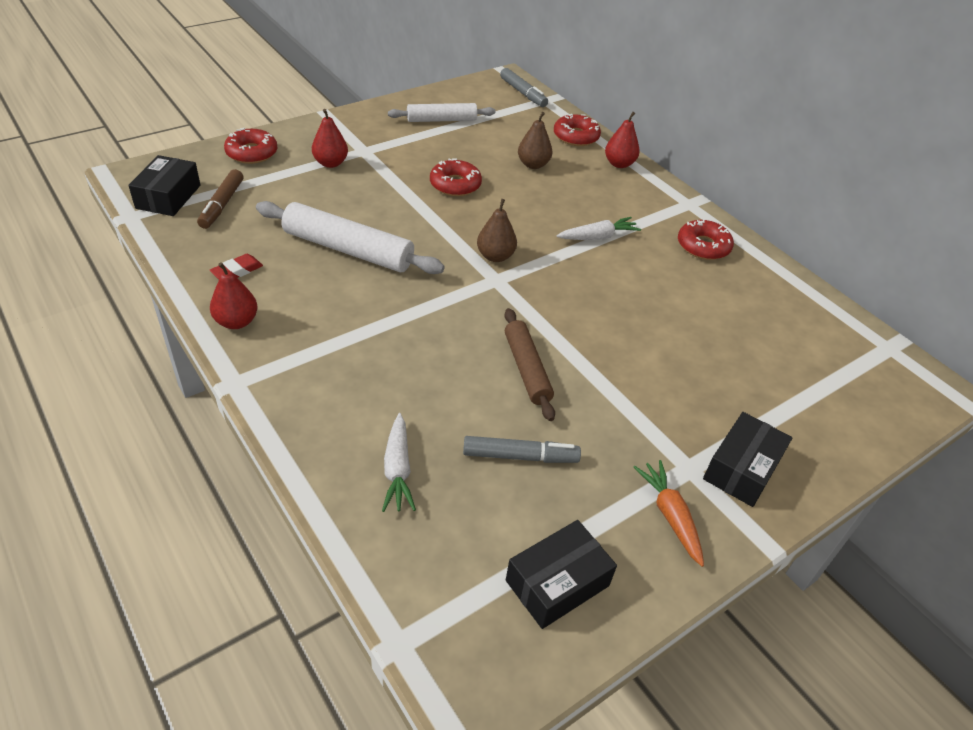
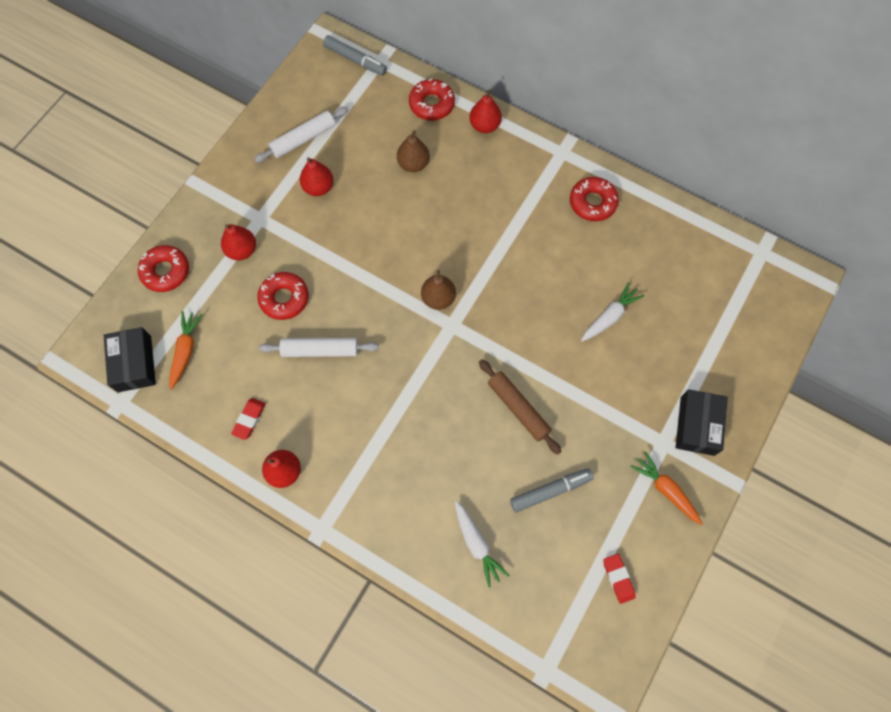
camera: 20 degrees left, 25 degrees up
(222, 205) = (185, 350): brown marker -> orange carrot
(348, 249) = (320, 350): white rolling pin -> white rolling pin, size x0.64
(432, 150) = (318, 187): none -> red pear
(455, 184) = (362, 225): red donut -> red donut (284, 298)
(557, 583) = (618, 578): black box -> red eraser
(598, 237) = (507, 233): white carrot -> white carrot (610, 316)

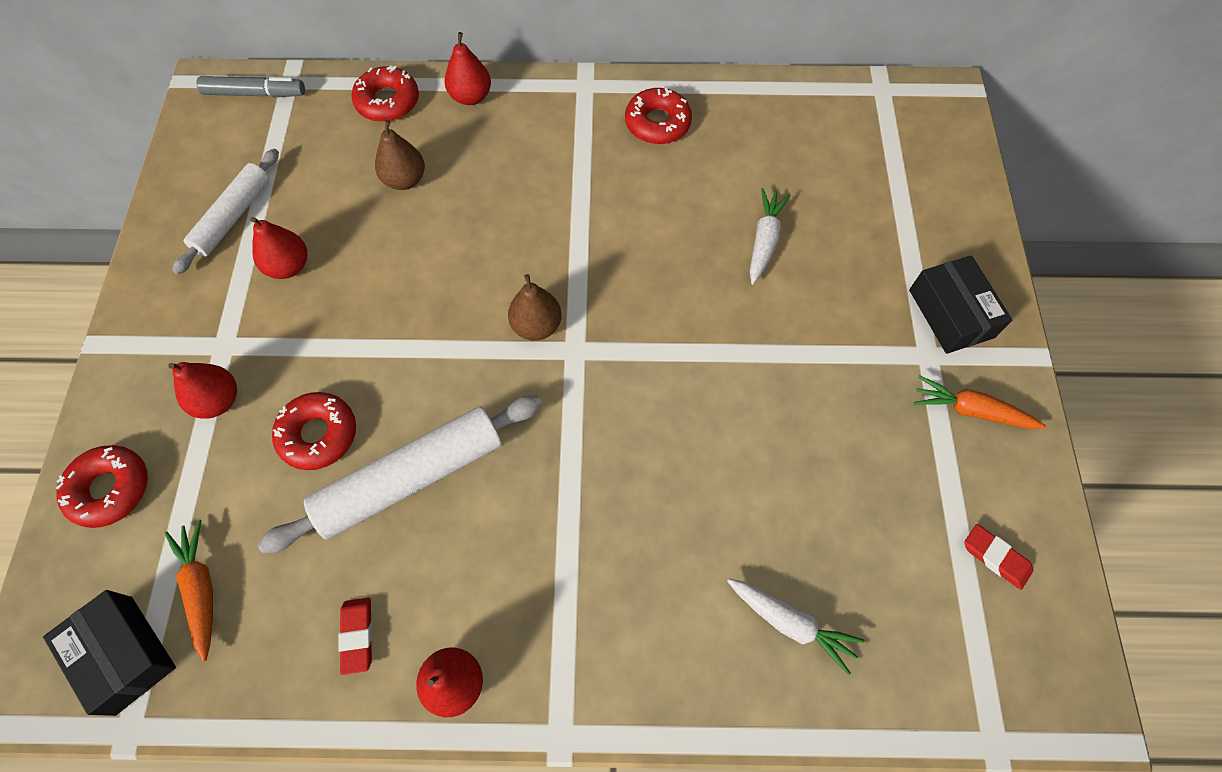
camera: 30 degrees left, 5 degrees down
(320, 350) = (411, 477): white rolling pin -> white rolling pin, size x1.56
(518, 408) = (727, 409): brown rolling pin -> none
(550, 491) = (837, 493): grey marker -> none

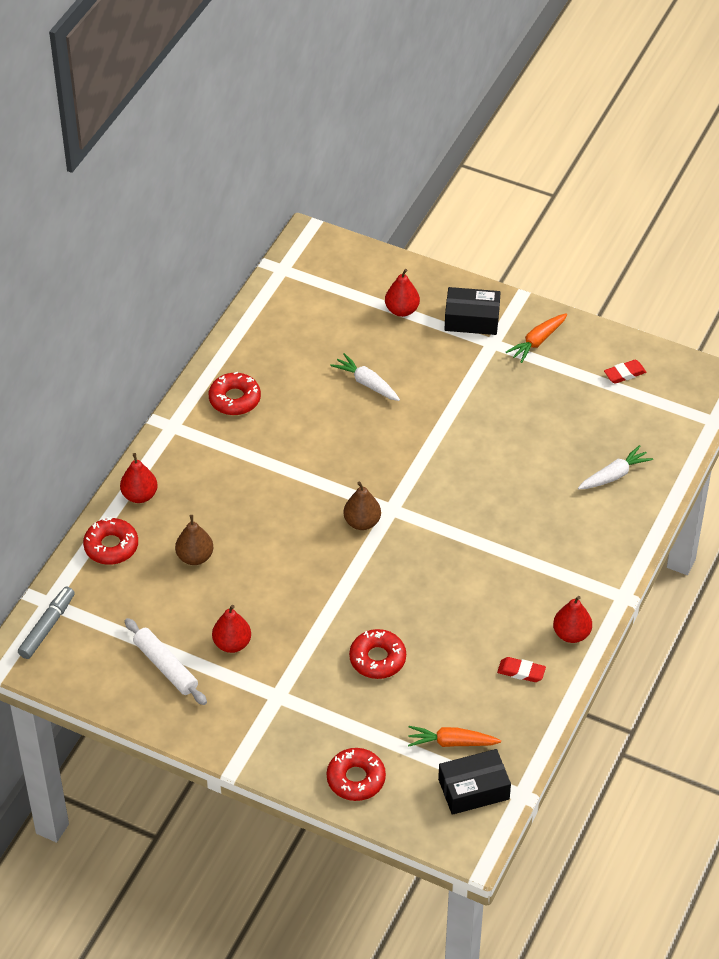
camera: 65 degrees left, 15 degrees down
(218, 401) = (321, 707): red pear -> red pear (402, 310)
(411, 477) = (434, 619): white rolling pin -> none

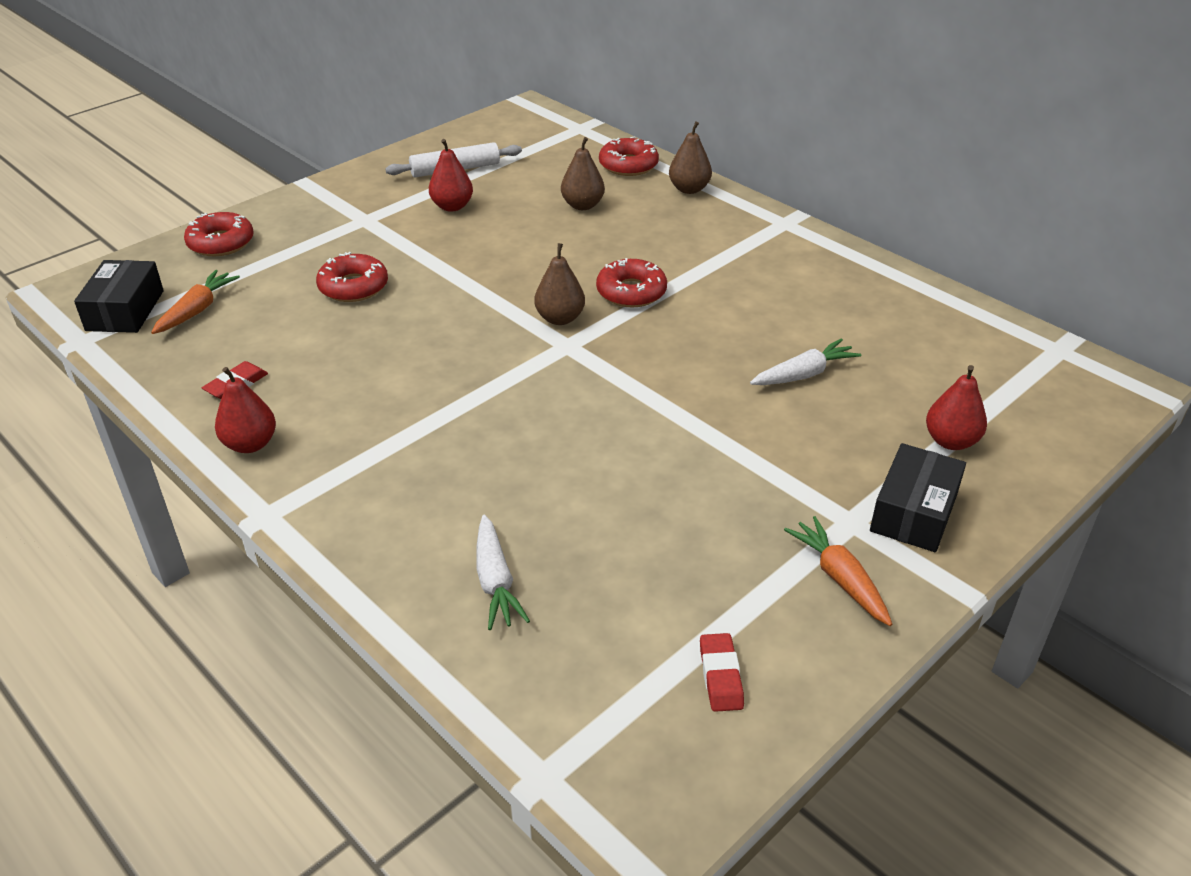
camera: 110 degrees right, 10 degrees down
(47, 627) = (550, 124): grey marker -> none
(139, 495) = (689, 189): red pear -> brown pear
(235, 399) = (813, 269): red donut -> red donut (631, 292)

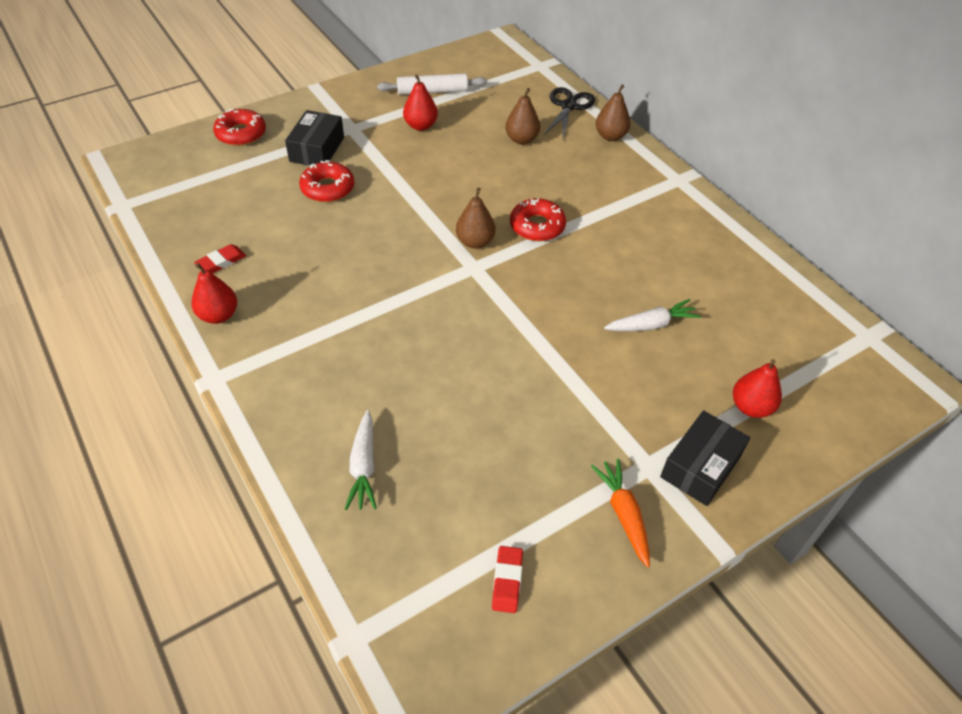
camera: 10 degrees right, 10 degrees up
(125, 310) = (159, 184): black box -> black box (317, 149)
(197, 310) = (210, 191): orange carrot -> none
(628, 165) = (568, 106): red donut -> black scissors

